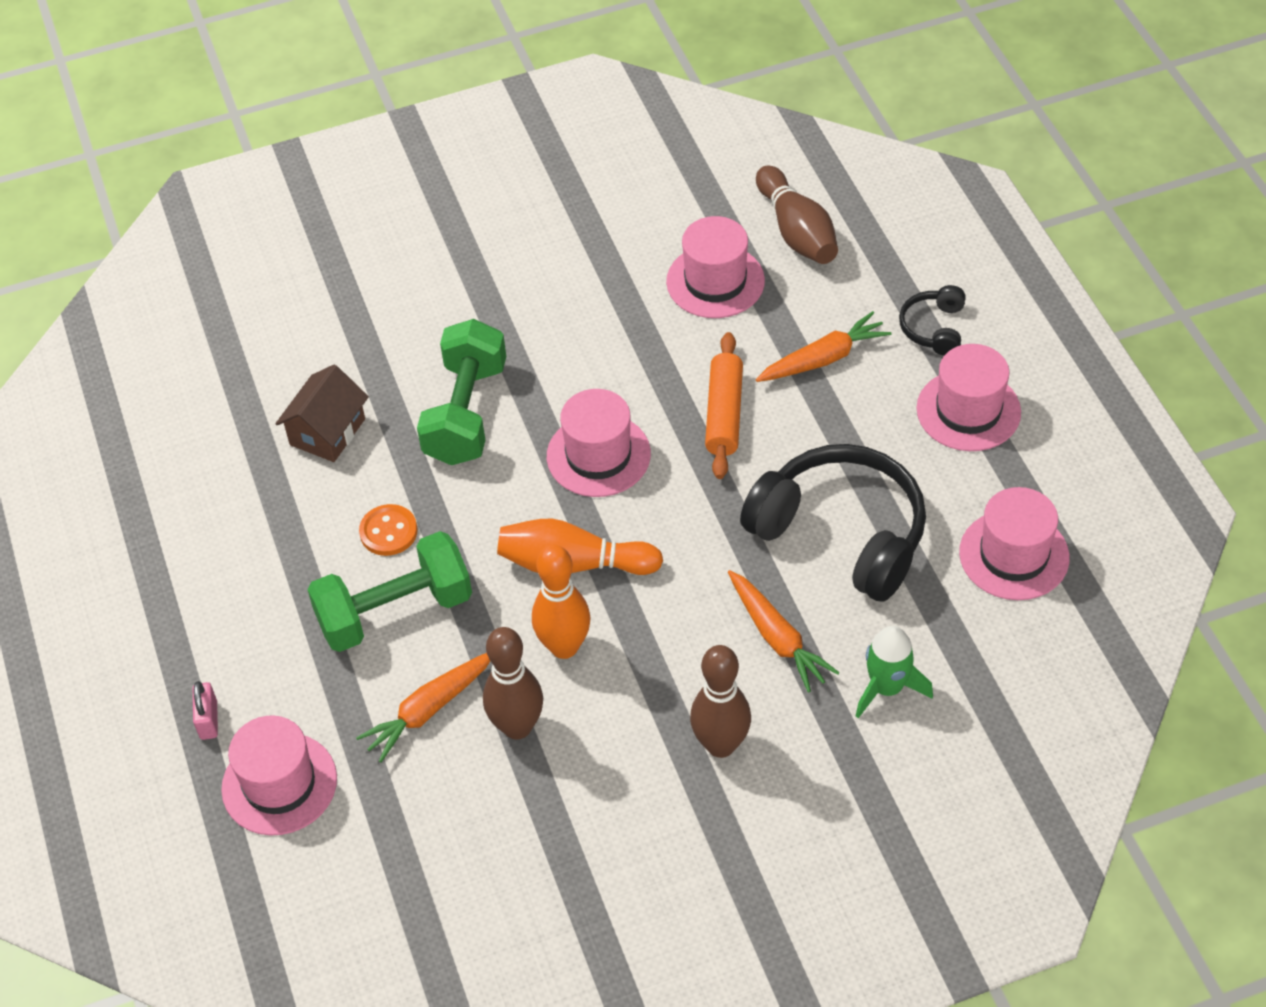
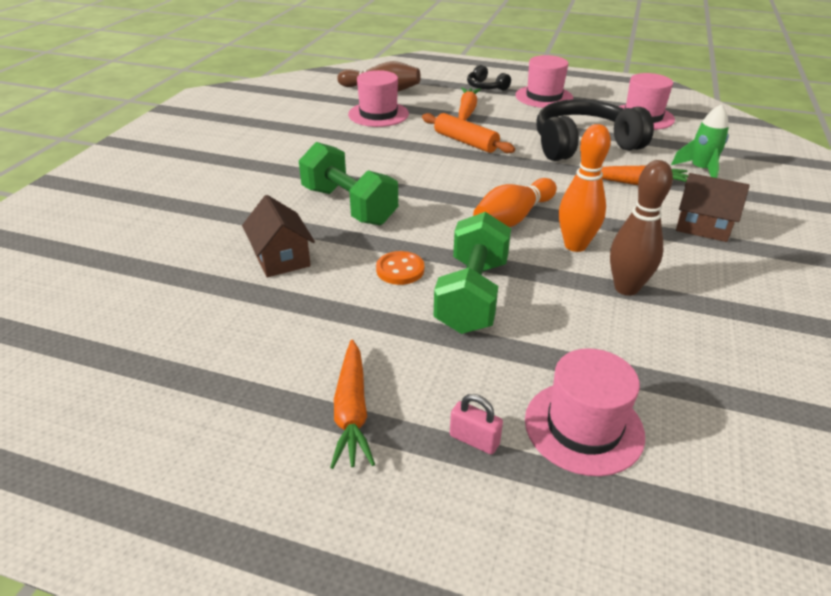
camera: 55 degrees left, 15 degrees down
(429, 710) = (577, 318): orange carrot -> orange carrot (352, 411)
(598, 455) = (443, 181): pink hat -> none
(721, 745) = (703, 226): brown bowling pin -> brown house

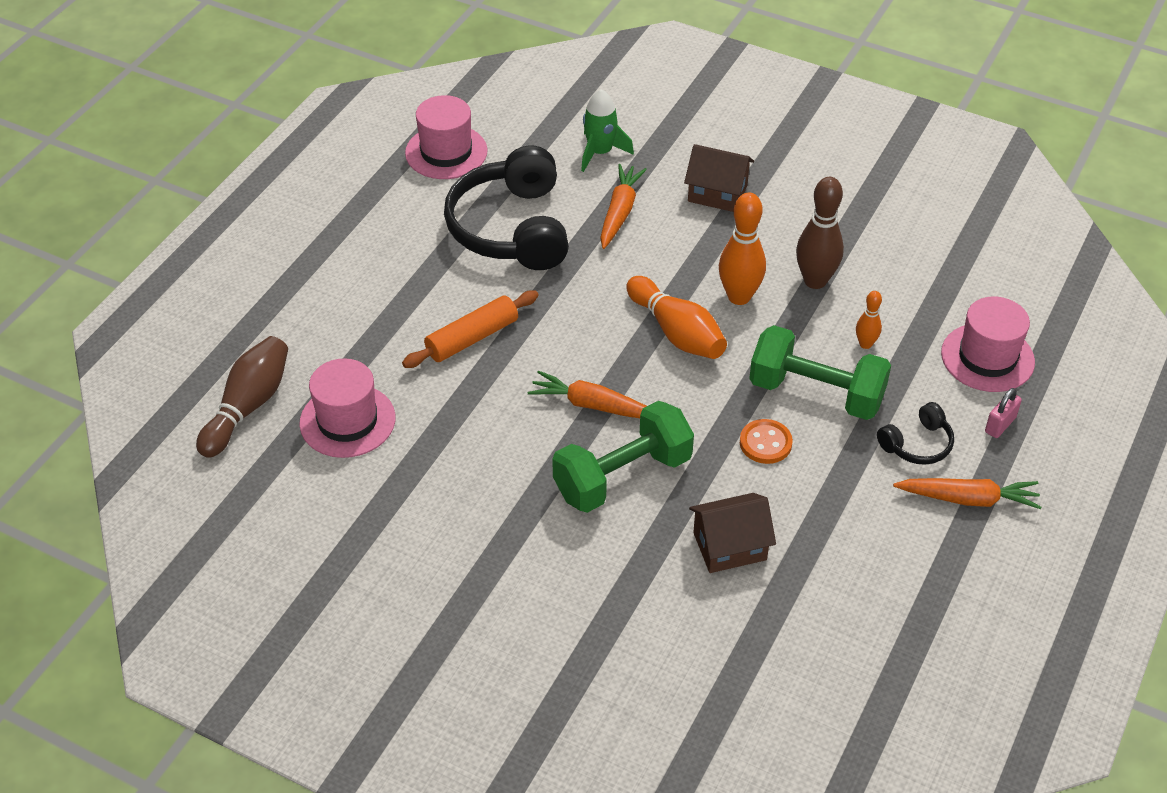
camera: 80 degrees left, 10 degrees up
(467, 111) = (368, 318): orange carrot -> orange carrot (593, 405)
(486, 87) = (283, 280): black headphones -> black headphones (917, 444)
(544, 97) = (346, 227): pink hat -> none
(554, 325) = (865, 344): none -> orange bowling pin
(703, 226) = (717, 193): brown house -> brown house turned 75 degrees clockwise

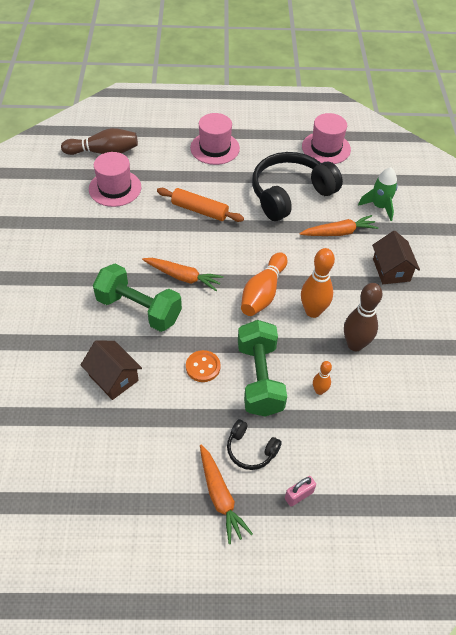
camera: 60 degrees right, 5 degrees up
(593, 405) = (183, 277): orange carrot -> orange carrot turned 120 degrees clockwise
(987, 357) = (356, 467): pink hat -> pink hat (215, 148)
(1000, 425) = (299, 495): pink padlock -> pink padlock turned 45 degrees counterclockwise

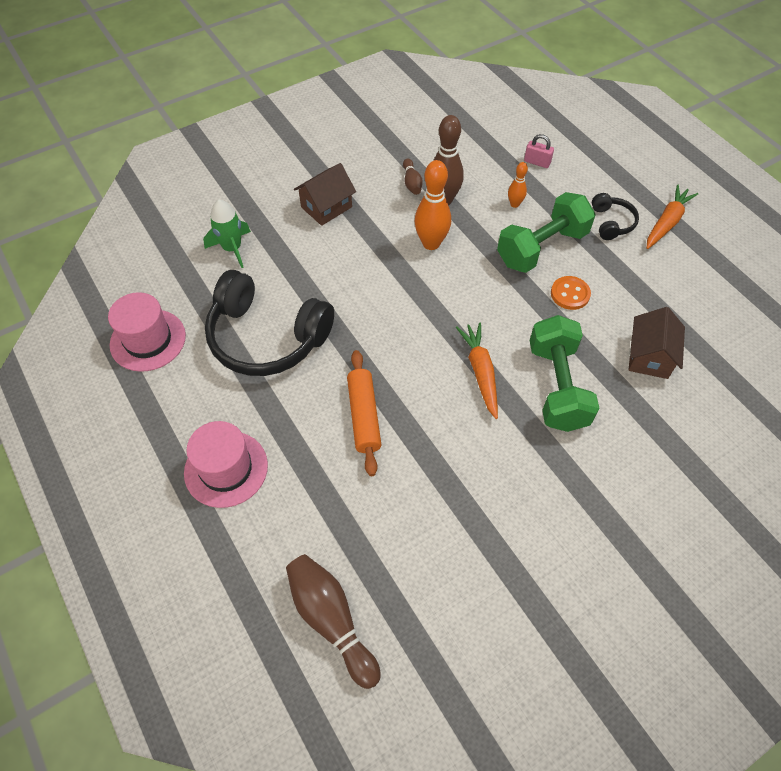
camera: 120 degrees left, 5 degrees up
(115, 188) = (396, 546): pink hat -> none
(263, 293) = (441, 291): orange bowling pin -> none
(299, 495) = (616, 179): pink padlock -> pink padlock (537, 162)
(339, 232) = (301, 266): orange carrot -> none
(388, 334) = (411, 183): none -> brown bowling pin

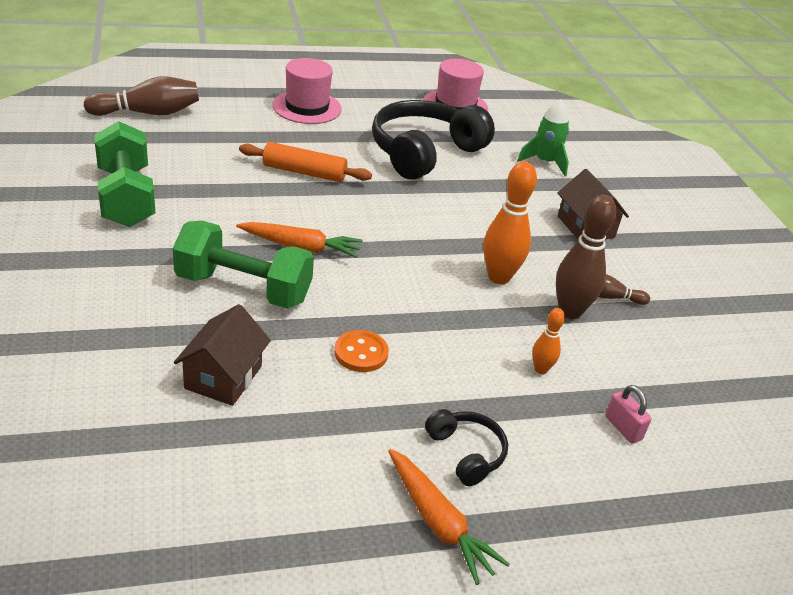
camera: 105 degrees right, 20 degrees down
(537, 162) = (623, 428): pink padlock -> pink padlock turned 75 degrees counterclockwise
(541, 248) = (450, 361): green dumbbell -> green dumbbell (126, 197)
(611, 223) = (466, 453): black headphones -> black headphones turned 135 degrees counterclockwise
(649, 356) = (223, 377): brown house -> brown house turned 75 degrees clockwise

